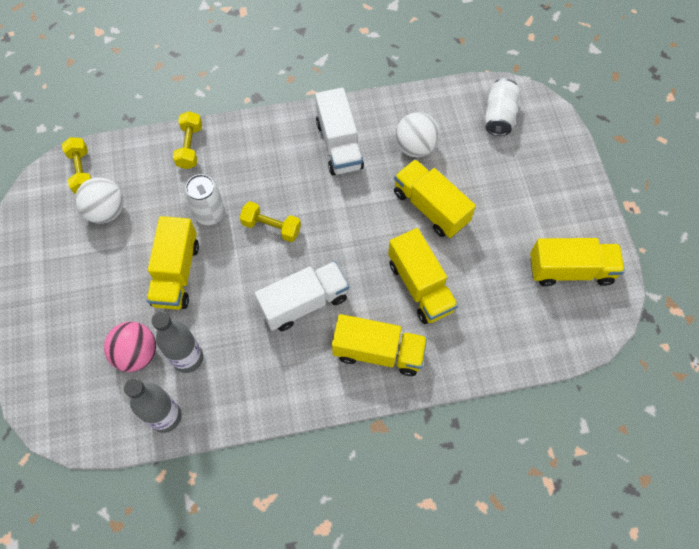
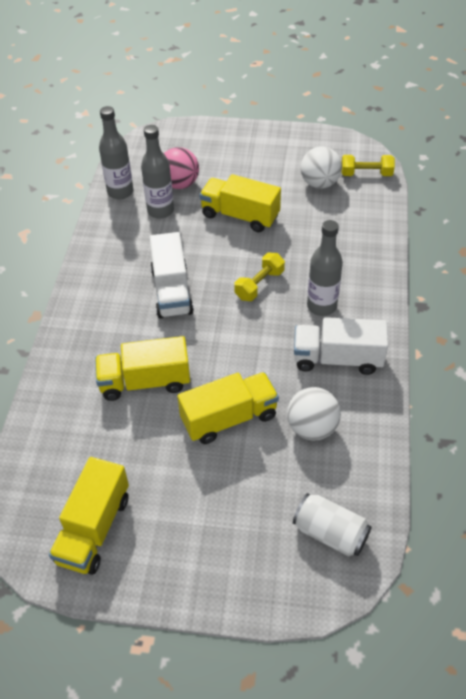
camera: 110 degrees right, 15 degrees down
(190, 146) = (372, 245): yellow dumbbell -> none
(210, 214) = (291, 246): white can -> none
(282, 170) = (321, 306): none -> grey bottle
(378, 352) = (98, 331): yellow truck -> none

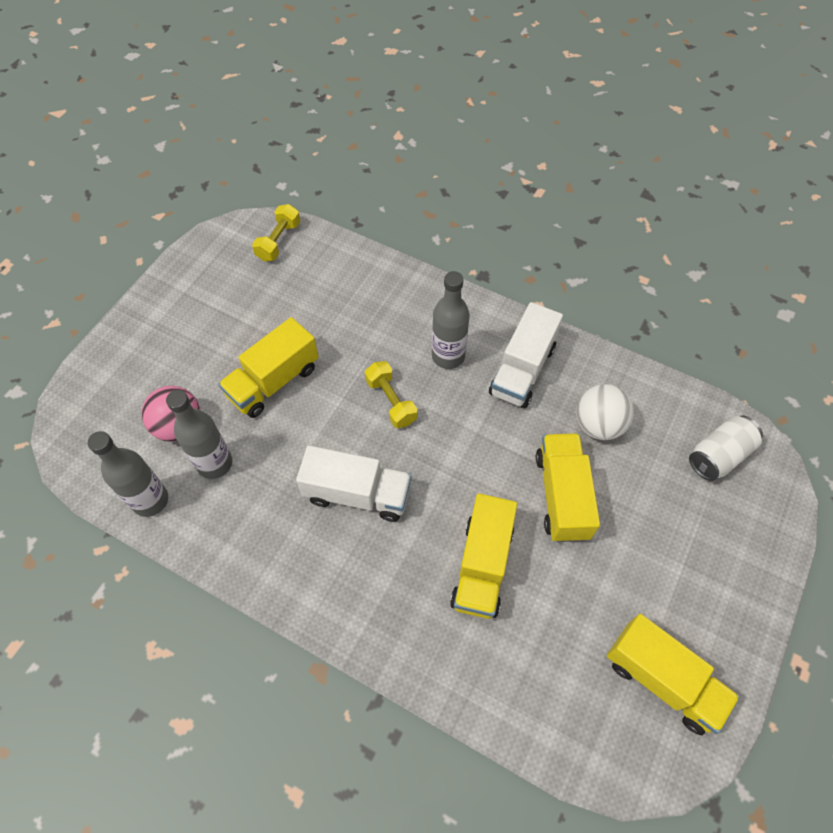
camera: 70 degrees left, 10 degrees up
(319, 183) = (267, 287): white ball -> none

